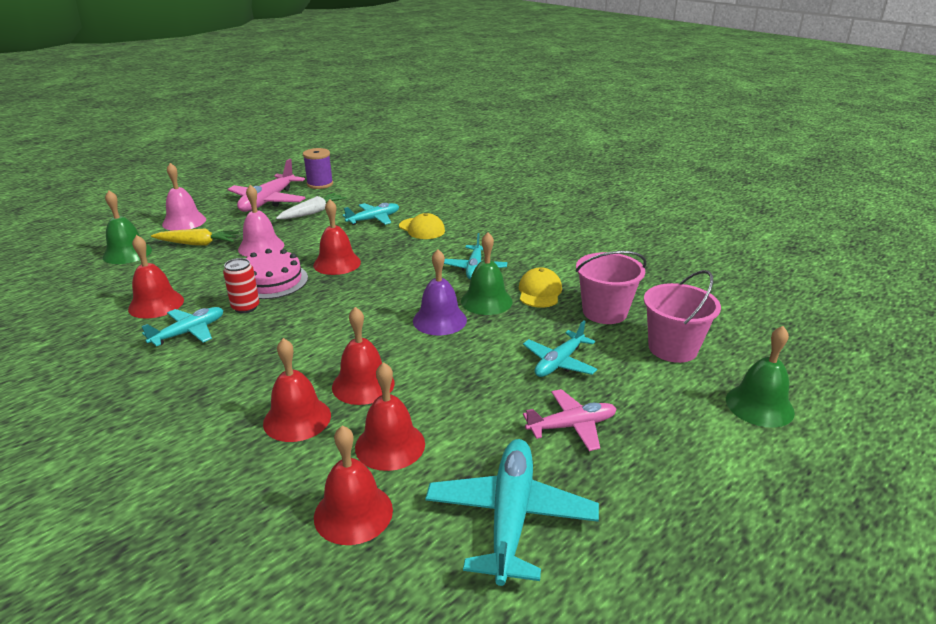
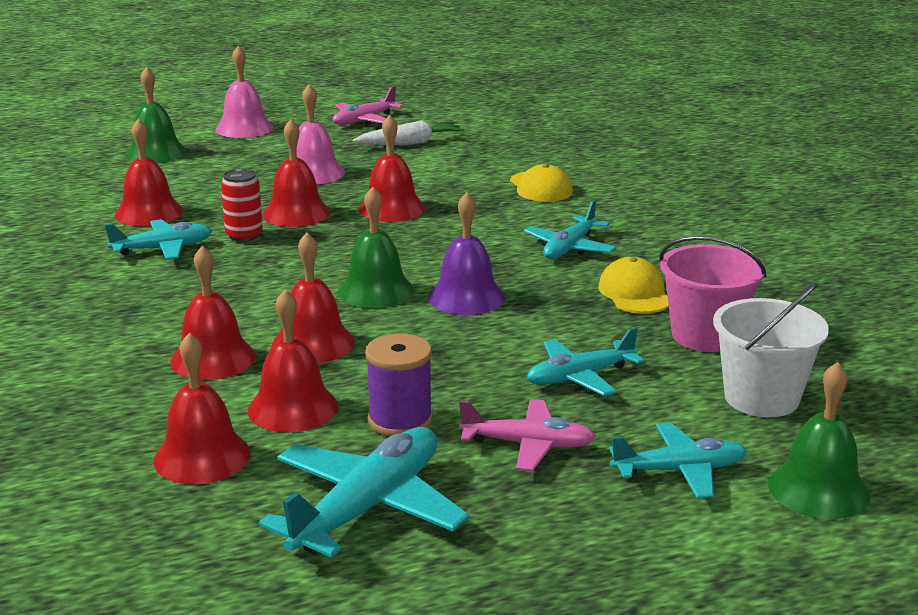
camera: 25 degrees right, 5 degrees down
(197, 244) = (241, 156): yellow carrot -> none
(268, 201) = (364, 120): pink plane -> pink plane, size x0.63
(272, 281) = (296, 213): pink cake -> red bell
(320, 184) = (449, 109): purple spool -> purple spool (400, 420)
(374, 219) = (485, 164): turquoise plane -> turquoise plane (680, 471)
(486, 301) = (549, 289): green bell -> green bell (376, 291)
(539, 292) = (635, 293): yellow cap -> yellow cap turned 45 degrees counterclockwise
(672, 348) = (761, 398): pink bucket -> white bucket

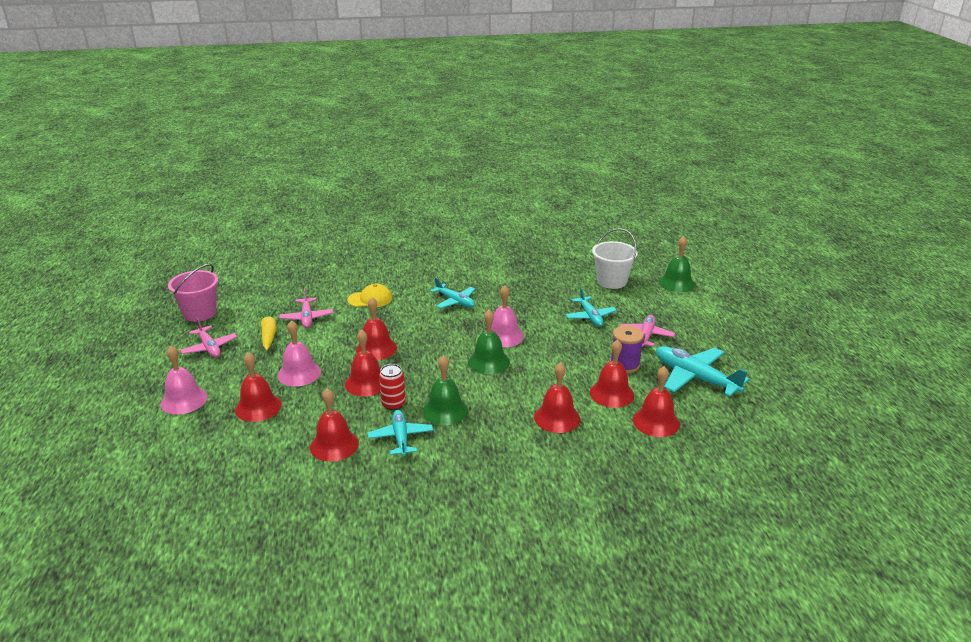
camera: 80 degrees left, 5 degrees up
(155, 152) = (208, 444): green bell -> green bell (445, 410)
(313, 343) = (545, 385): red bell -> red bell (258, 407)
(410, 143) = (269, 333): white carrot -> yellow carrot
(462, 157) = (307, 318): none -> pink plane
(466, 297) = (504, 336): purple bell -> pink bell
(635, 293) = (512, 292): yellow cap -> none
(680, 471) = (665, 306): turquoise plane -> none
(705, 335) = (557, 283): pink bucket -> pink bucket (200, 313)

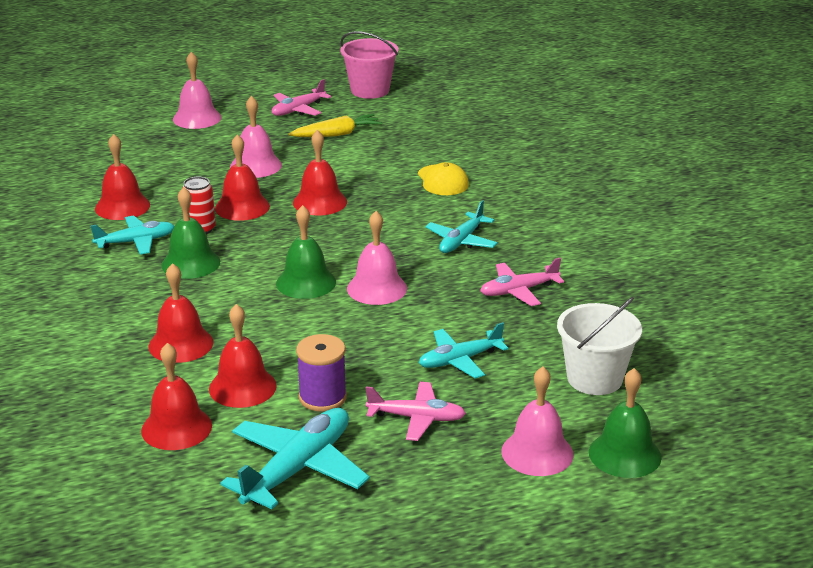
camera: 80 degrees right, 0 degrees up
(258, 407) = (188, 156): red bell -> none
(307, 318) = (379, 149): pink plane -> pink plane (518, 291)
(676, 305) = (537, 452): none -> pink bell

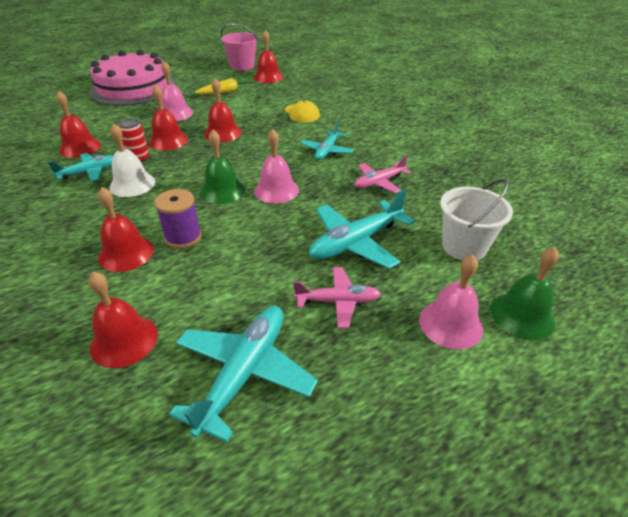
camera: 10 degrees left, 10 degrees up
(190, 263) = (132, 184): green bell -> white bell
(197, 118) = (133, 88): pink bell -> pink cake
(242, 387) = (182, 289): red bell -> red bell (268, 77)
(298, 110) = (199, 79): pink plane -> none
(322, 397) = (253, 291): purple spool -> purple spool (183, 237)
(459, 360) = (356, 242): turquoise plane -> turquoise plane, size x1.59

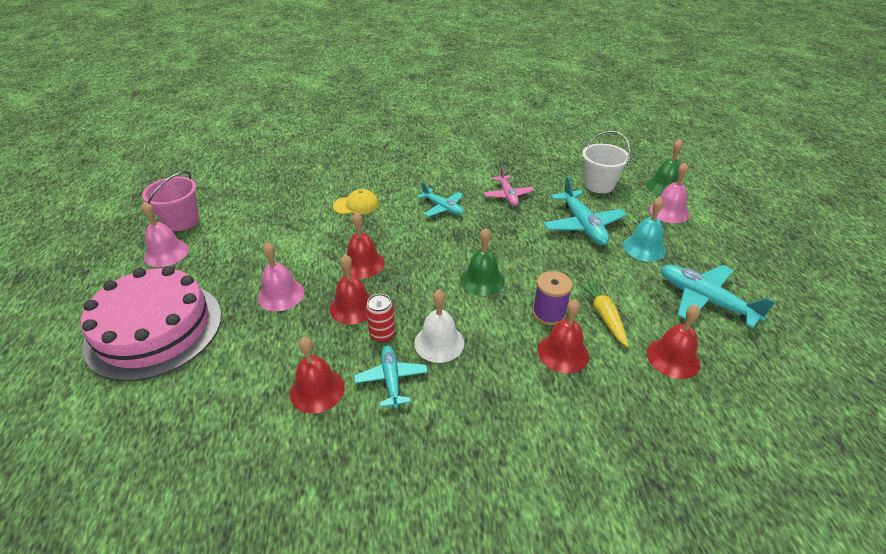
camera: 70 degrees left, 0 degrees up
(226, 91) = (251, 245): yellow carrot -> yellow carrot (604, 316)
(268, 77) = (239, 208): red bell -> none
(276, 190) = (496, 248): pink bell -> pink bell (166, 253)
(338, 301) = (644, 248): pink plane -> turquoise bell

